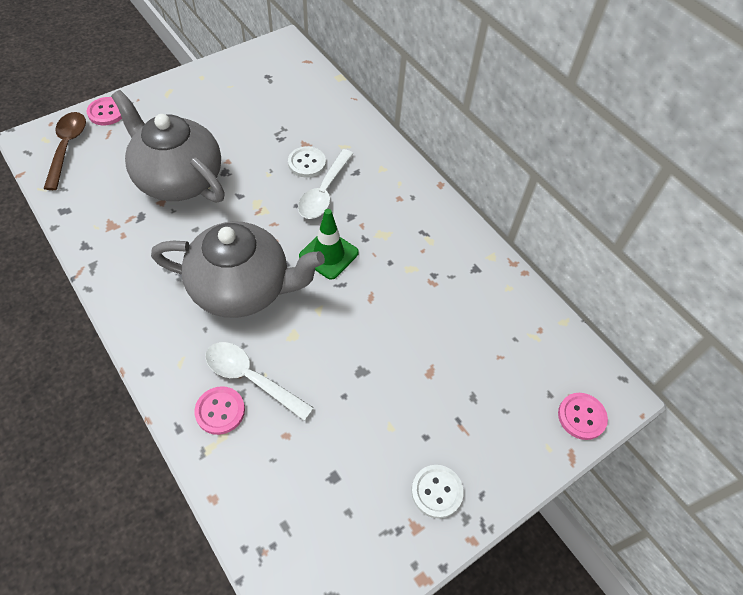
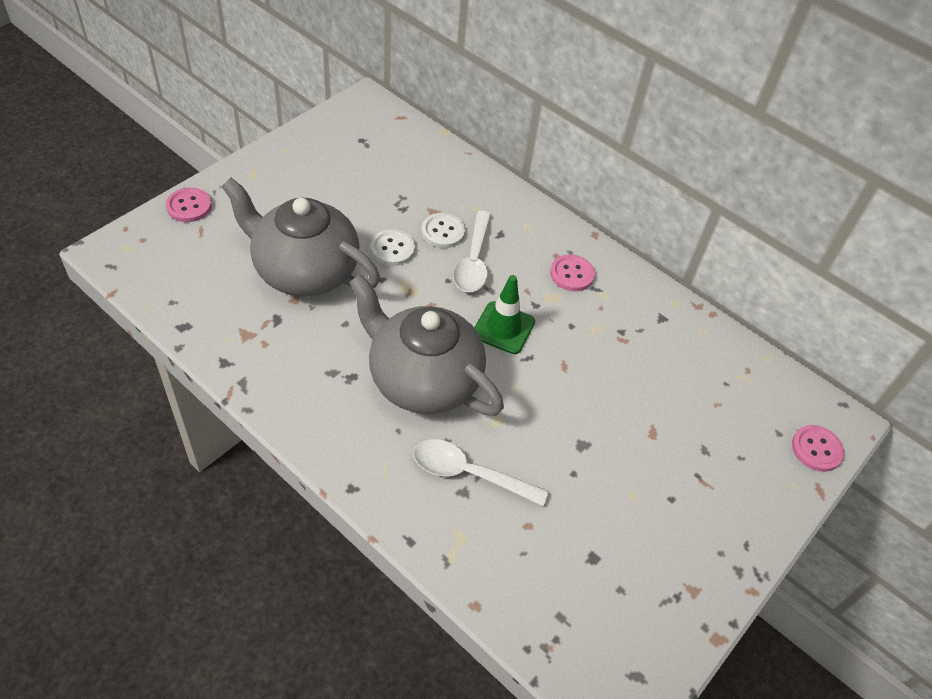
camera: 15 degrees left, 5 degrees down
(67, 147) = (158, 253): brown spoon -> none
(220, 411) = (448, 514): pink button -> pink button (572, 274)
(242, 288) = (423, 380): grey teapot -> grey teapot turned 135 degrees counterclockwise
(436, 491) = (701, 551): white button -> white button (392, 249)

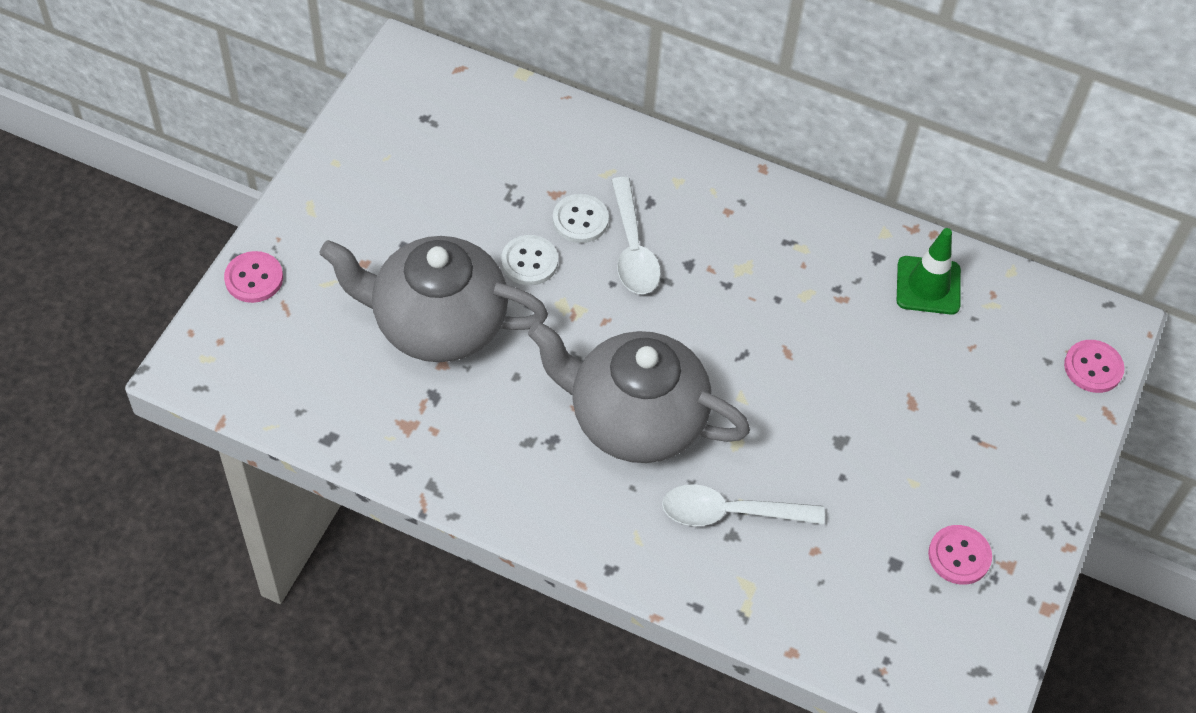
camera: 15 degrees left, 5 degrees up
(503, 328) = (701, 326): green traffic cone -> green traffic cone (928, 285)
(572, 274) = (754, 231): pink button -> pink button (959, 556)

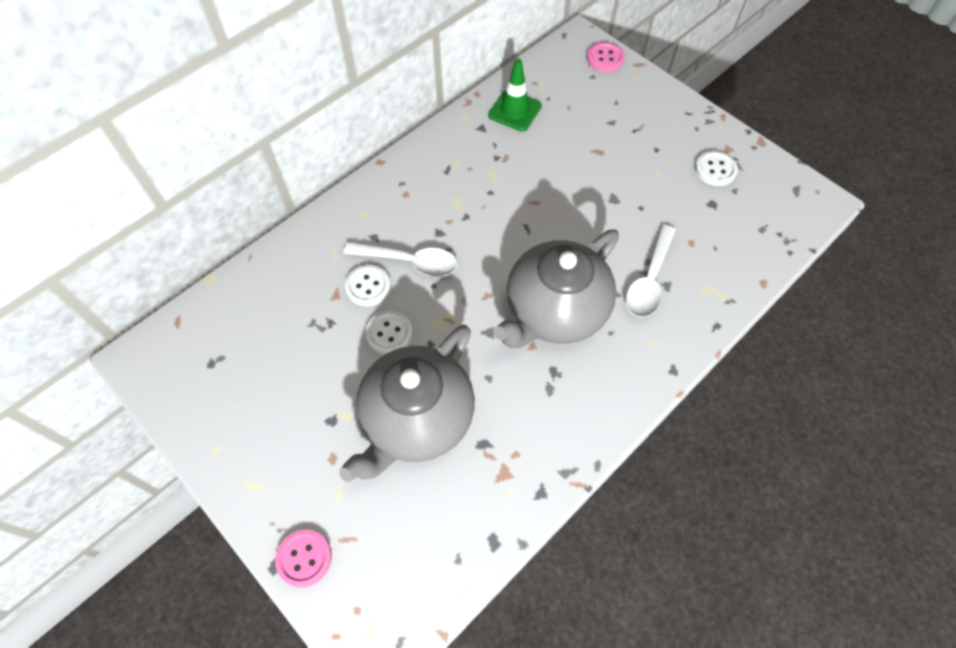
camera: 65 degrees left, 5 degrees up
(959, 556) = (715, 169): pink button -> white button

